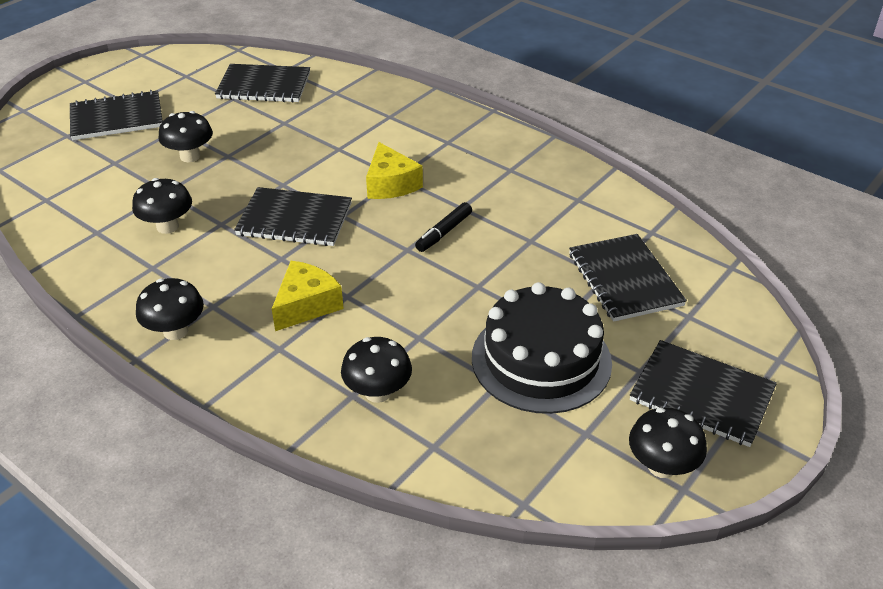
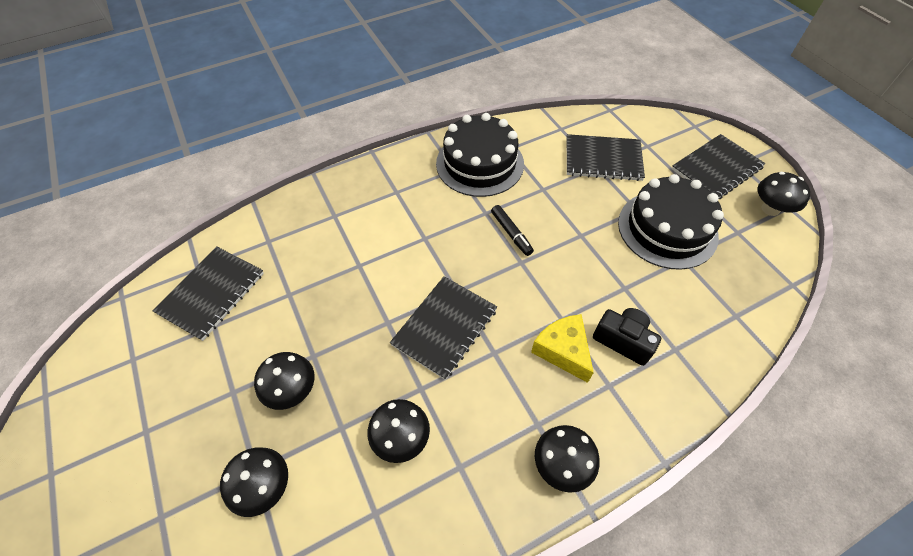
camera: 65 degrees left, 15 degrees up
(117, 118) = (165, 451): black notebook -> none
(342, 349) = (623, 340): none -> black camera
(378, 392) = (676, 332): black mushroom -> black mushroom (265, 486)
(390, 184) = (431, 246): yellow cheese -> none
(534, 184) = (480, 163): none -> black cake

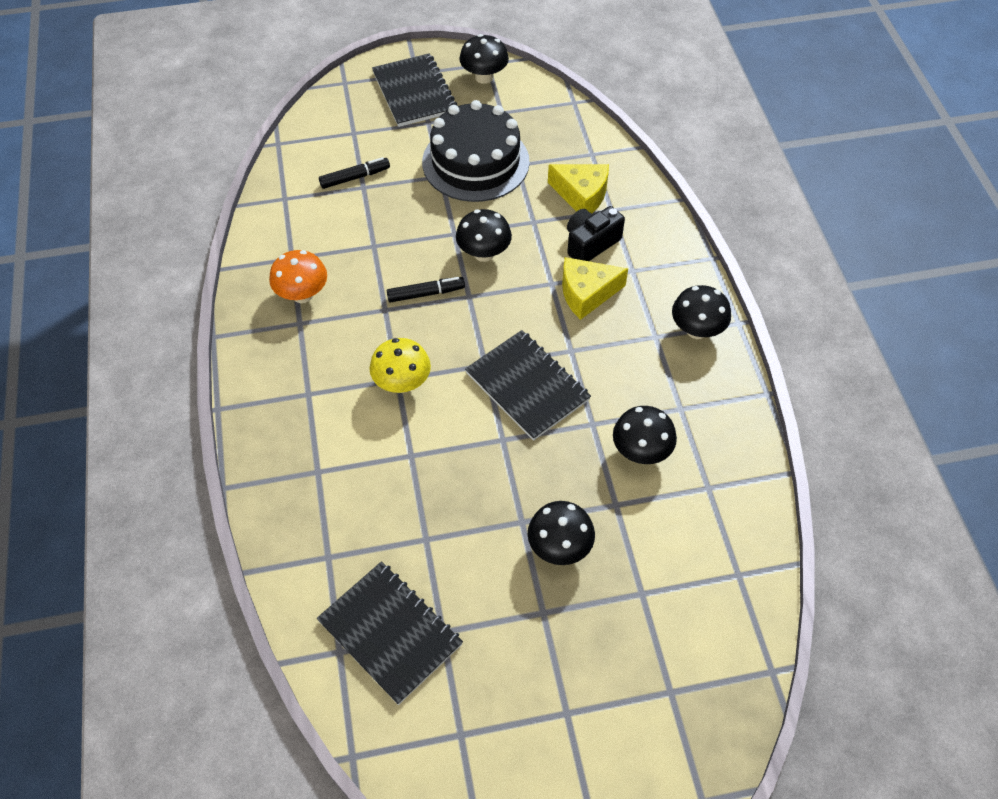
camera: 75 degrees left, 0 degrees up
(265, 486) = (661, 584): black mushroom -> black mushroom (484, 253)
(421, 242) = (402, 383): none -> yellow mushroom
(480, 163) = (302, 294): black cake -> orange mushroom
(603, 159) = (354, 177): black notebook -> black marker
(678, 319) = (581, 195): none -> yellow cheese

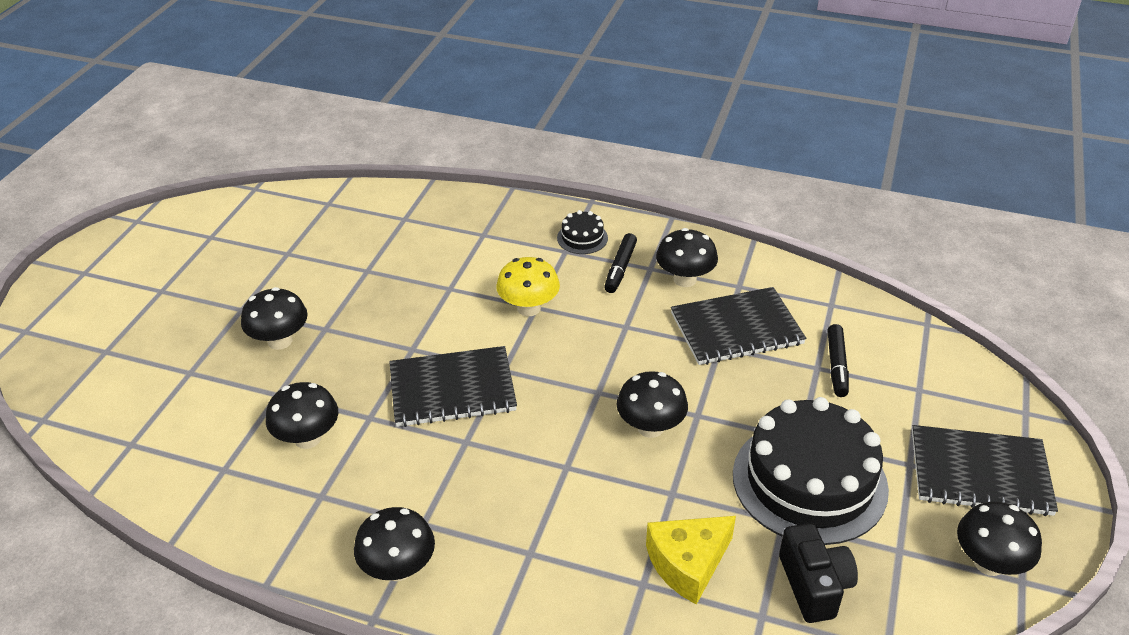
camera: 120 degrees right, 15 degrees down
(281, 389) = (582, 238): none -> black cake
(302, 294) = (685, 279): orange mushroom -> black mushroom
(390, 633) = (315, 229): black notebook -> black notebook (736, 328)
(425, 293) = (625, 361): black marker -> black marker (620, 268)
(586, 293) = (529, 491): yellow cheese -> none
(590, 244) = (600, 532): black camera -> black camera (814, 585)

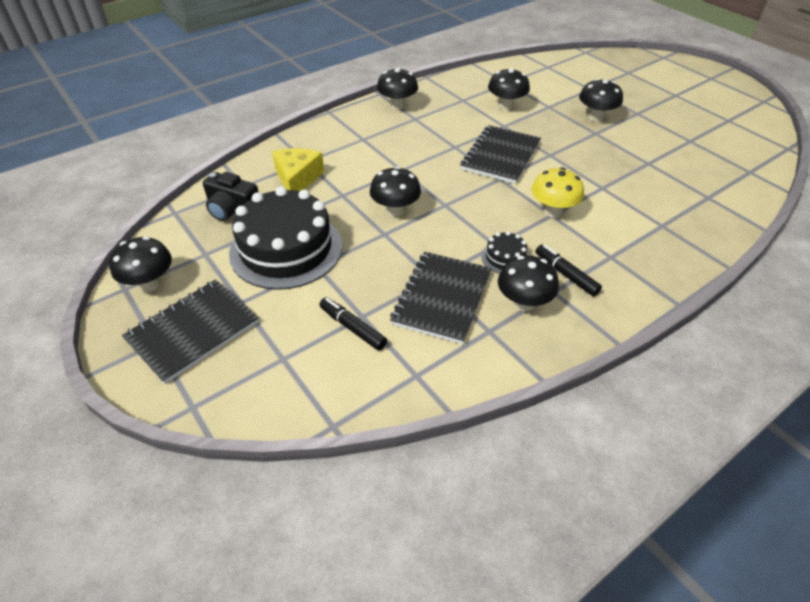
camera: 125 degrees right, 5 degrees up
(582, 238) = (623, 273): black cake -> black cake (505, 257)

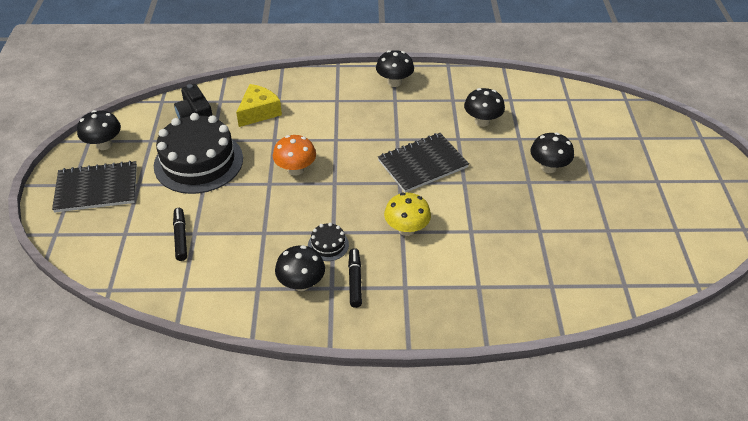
camera: 35 degrees right, 0 degrees up
(395, 210) = (295, 169): black mushroom -> orange mushroom
(442, 298) = (254, 249): black notebook -> none

